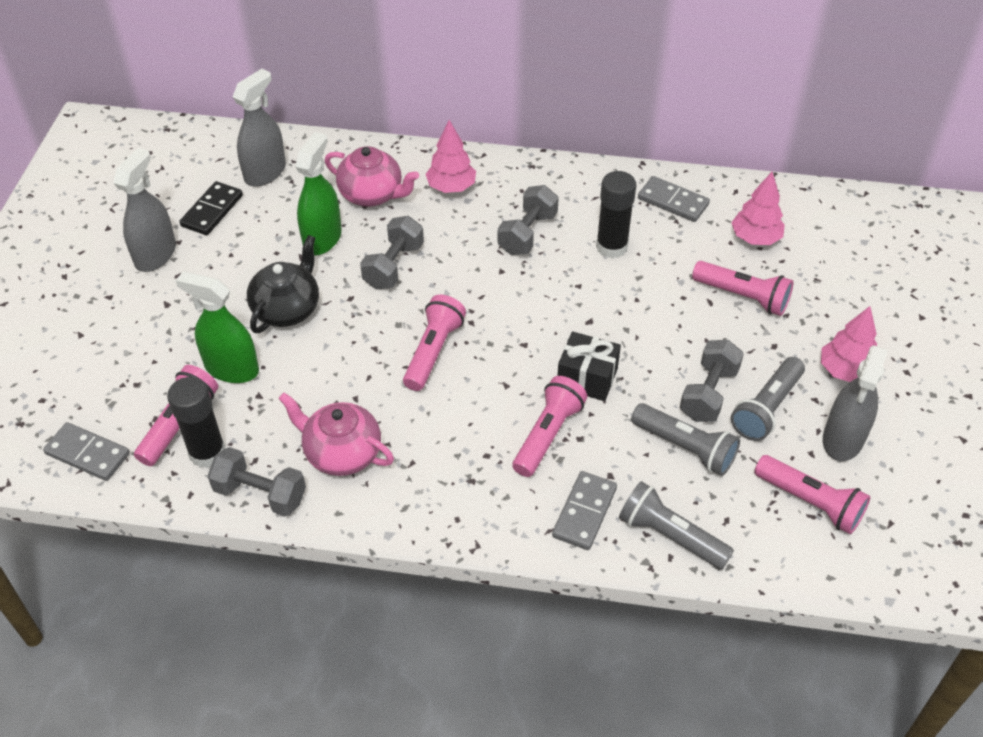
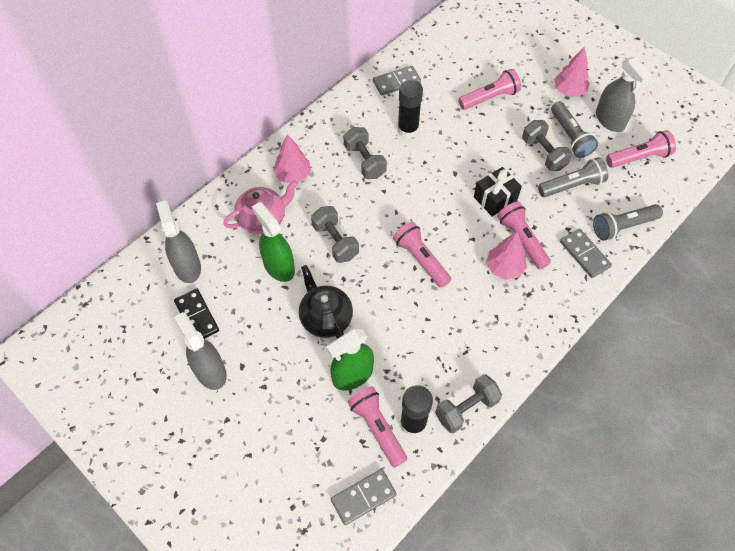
camera: 55 degrees left, 10 degrees up
(342, 453) = (465, 348): pink teapot -> none
(755, 238) = (453, 66): pink tree -> pink tree (504, 268)

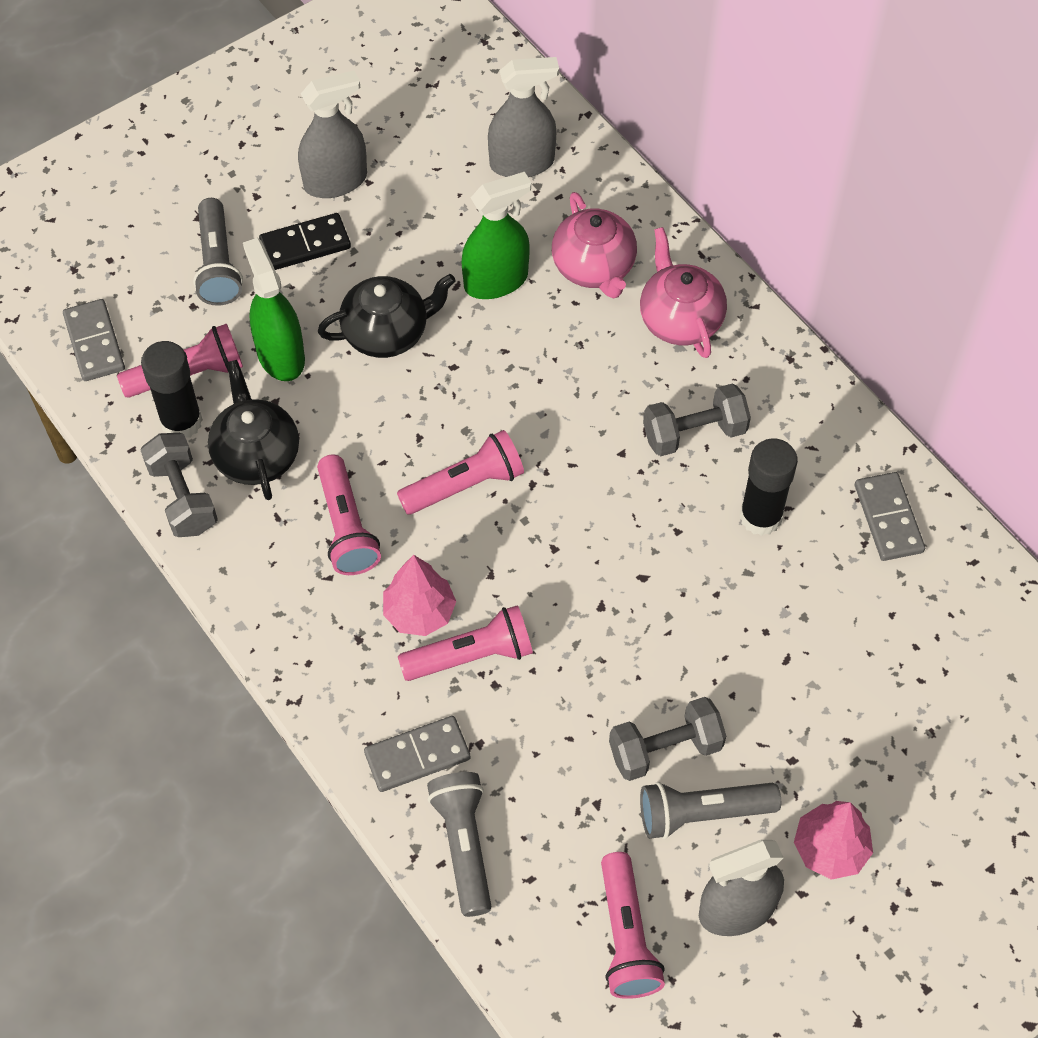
camera: 100 degrees right, 0 degrees up
(197, 316) = (430, 170): black domino -> black domino (305, 244)
(293, 175) = (680, 319): pink tree -> pink teapot
(335, 241) = (528, 365): grey dumbbell -> none
(427, 373) = (256, 455): none -> black teapot
(489, 98) = (827, 683): pink flashlight -> pink flashlight (346, 527)
(495, 199) = (571, 632): black gift -> none
(572, 185) = (577, 780): grey flashlight -> grey flashlight (218, 264)

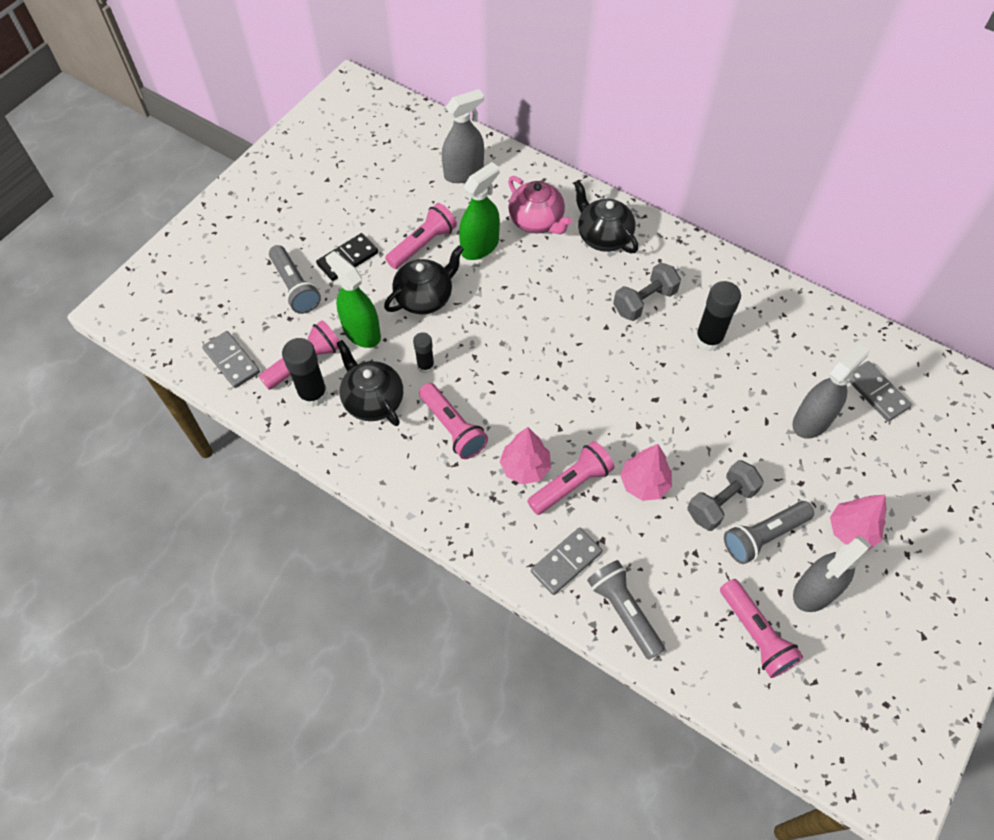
camera: 20 degrees left, 0 degrees up
(182, 497) = (334, 443): grey dumbbell -> none
(335, 181) = (350, 215): grey spray bottle -> grey spray bottle (811, 421)
(346, 430) = (425, 366): none -> black glue stick
(465, 485) = (517, 377): pink flashlight -> pink flashlight (423, 245)
(571, 687) = (644, 483): none -> pink tree
(680, 319) = (603, 237): pink teapot -> black teapot
(888, 518) = (784, 317): grey domino -> grey domino (876, 392)

